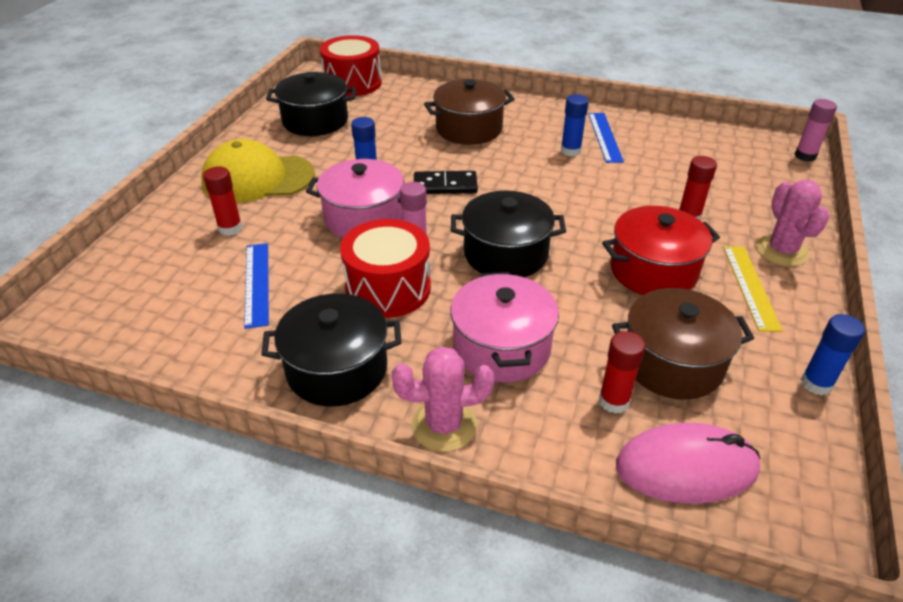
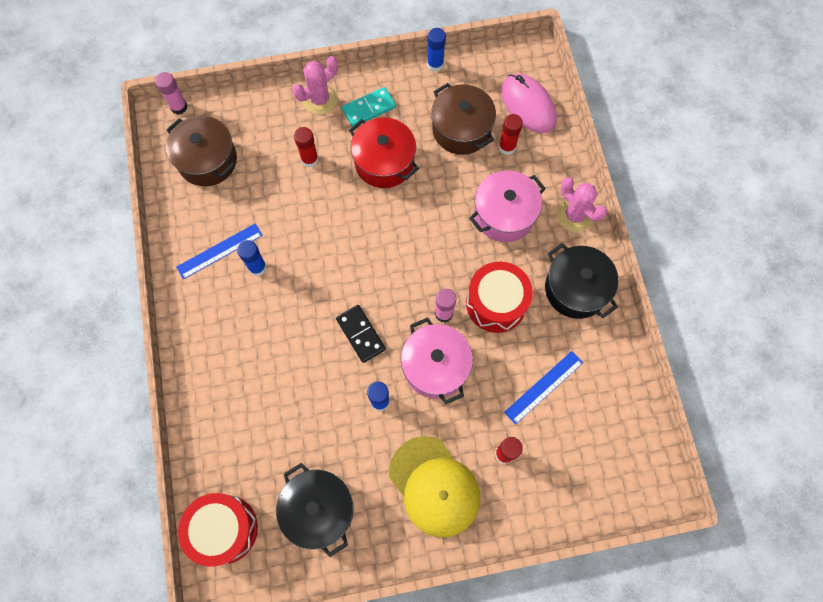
camera: 120 degrees left, 30 degrees up
(469, 129) = (262, 364): brown pot -> brown pot (207, 160)
(505, 254) = (419, 252): black pot -> none
(750, 286) = (369, 108): yellow ruler -> turquoise domino

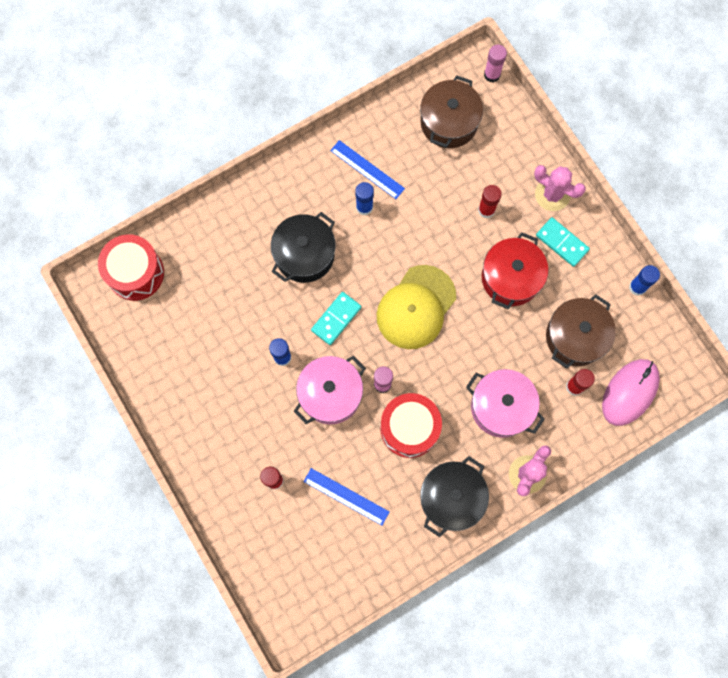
camera: 70 degrees right, 5 degrees up
(319, 510) = (175, 341): black pot -> black pot (304, 254)
(360, 334) = (336, 319): black domino -> turquoise domino
(434, 486) = (226, 429): yellow cap -> yellow cap (416, 307)

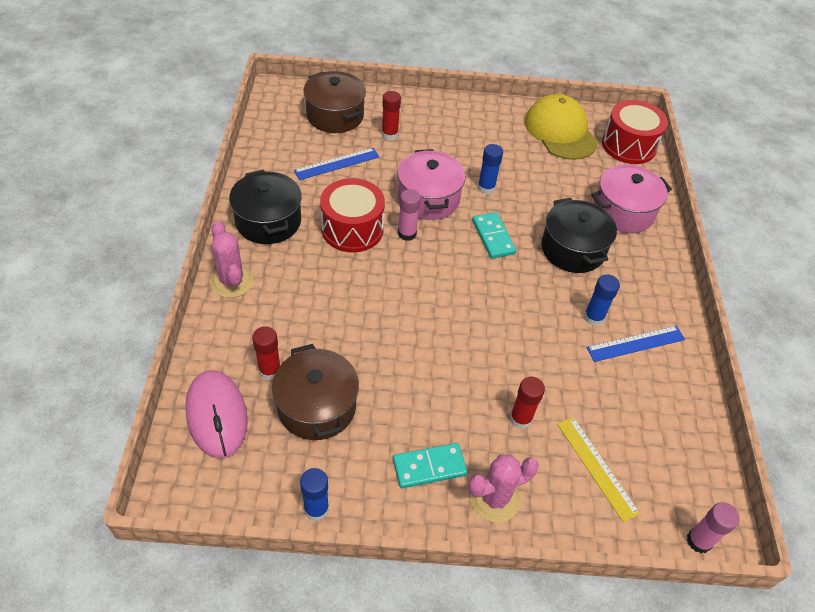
camera: 120 degrees right, 25 degrees down
(416, 307) = (458, 297): yellow cap -> yellow cap (560, 131)
(449, 122) = (653, 451): brown pot -> brown pot (335, 115)
(486, 149) = (597, 467): none -> yellow ruler
(501, 407) = (308, 301): pink pot -> pink pot (623, 212)
(511, 278) = (427, 391): red pot -> none

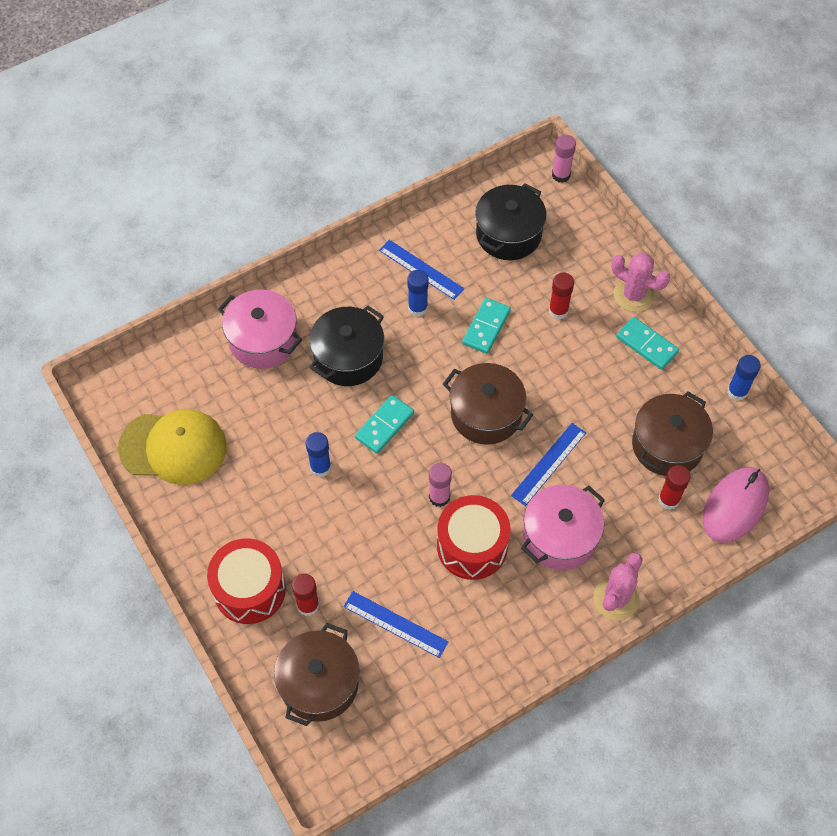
camera: 120 degrees left, 10 degrees up
(268, 221) = (524, 625): black pot -> black pot (508, 234)
(375, 312) = (549, 464): none -> blue ruler
(428, 198) = (377, 508): pink pot -> pink pot (560, 536)
(454, 301) = (486, 414): none -> brown pot
(540, 352) = (486, 327): none -> turquoise domino
(560, 131) = (173, 447): yellow cap -> yellow cap turned 120 degrees counterclockwise
(597, 467) = (556, 249): yellow ruler -> none
(628, 145) = (151, 376): red drum -> red drum (249, 589)

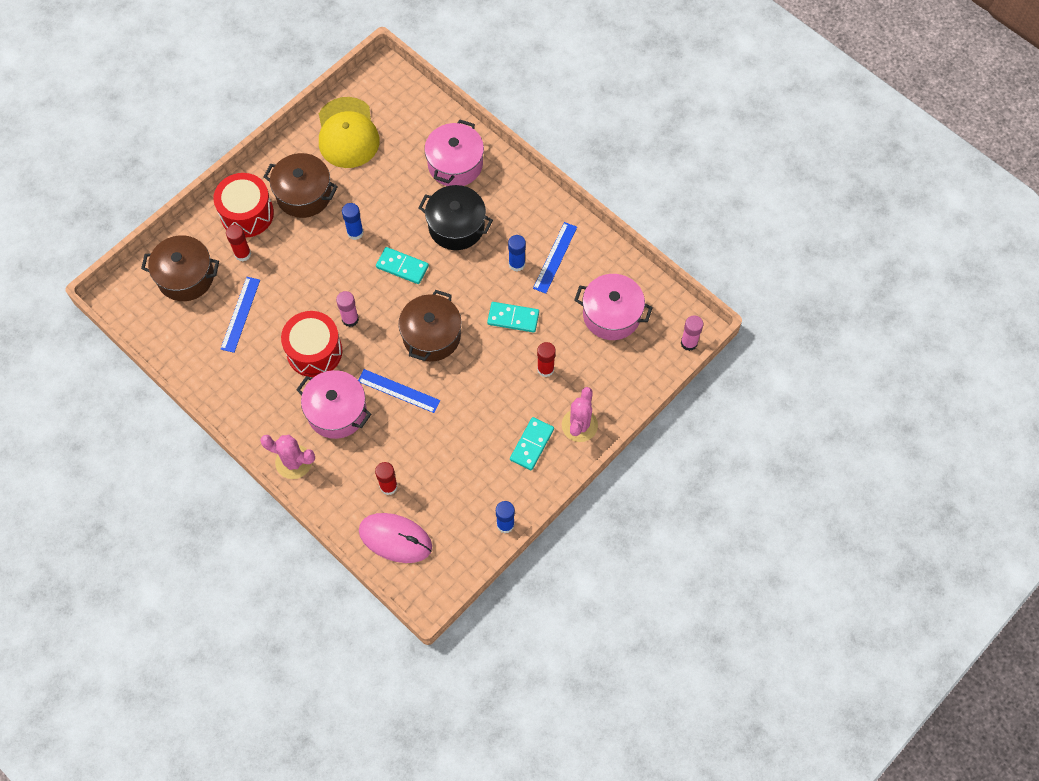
camera: 75 degrees right, 5 degrees up
(508, 234) = (611, 315): black pot -> pink pot
(667, 445) = (438, 477): brown pot -> brown pot (304, 194)

